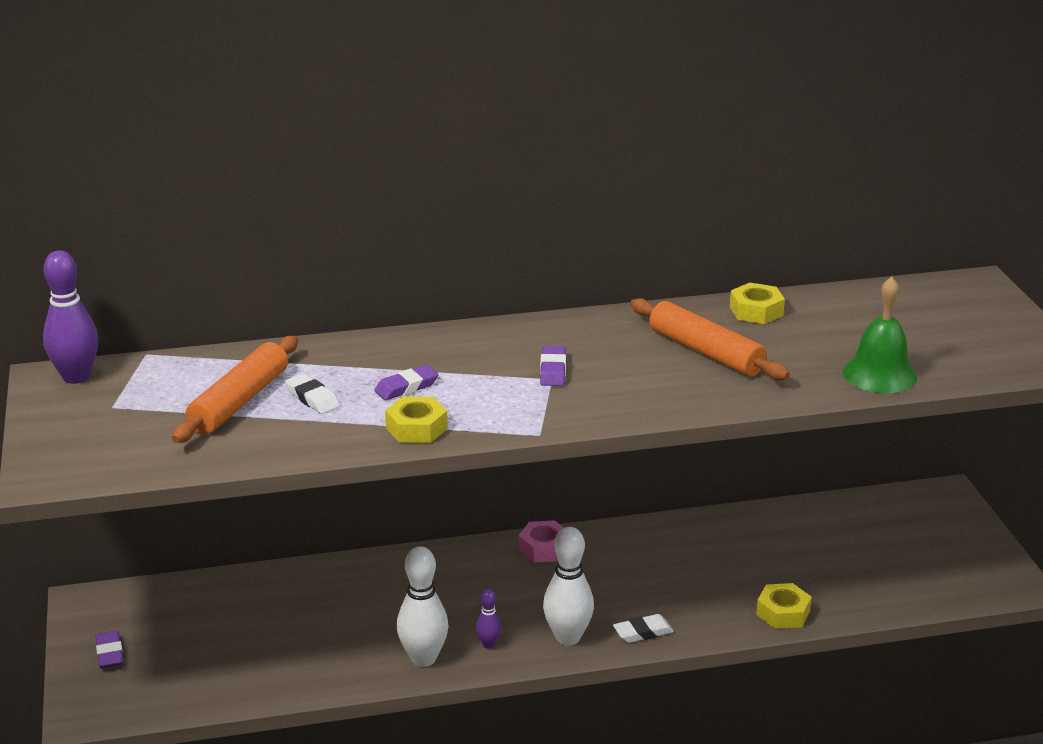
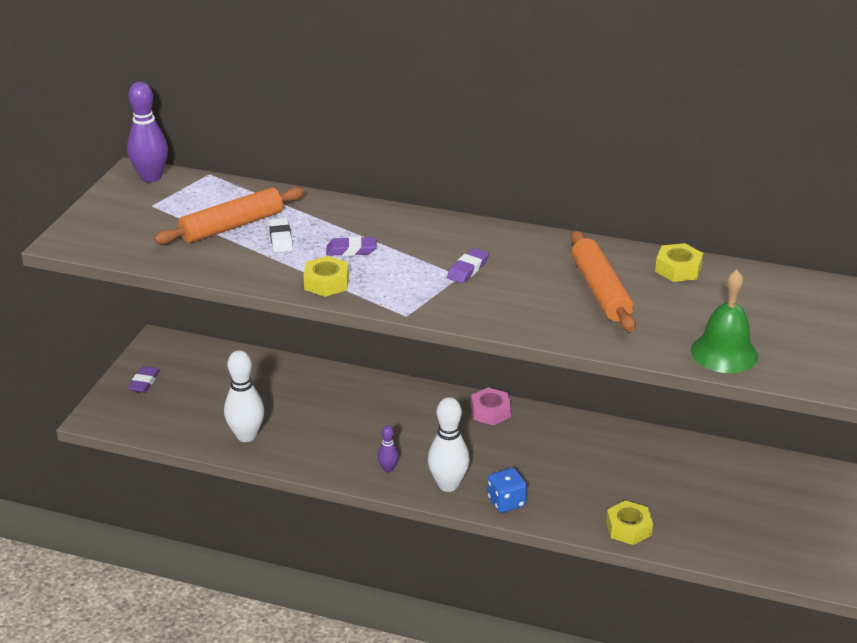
camera: 30 degrees right, 5 degrees up
(423, 658) = (335, 461): white bowling pin -> white bowling pin (246, 436)
(643, 632) = (506, 502): white eraser -> blue dice

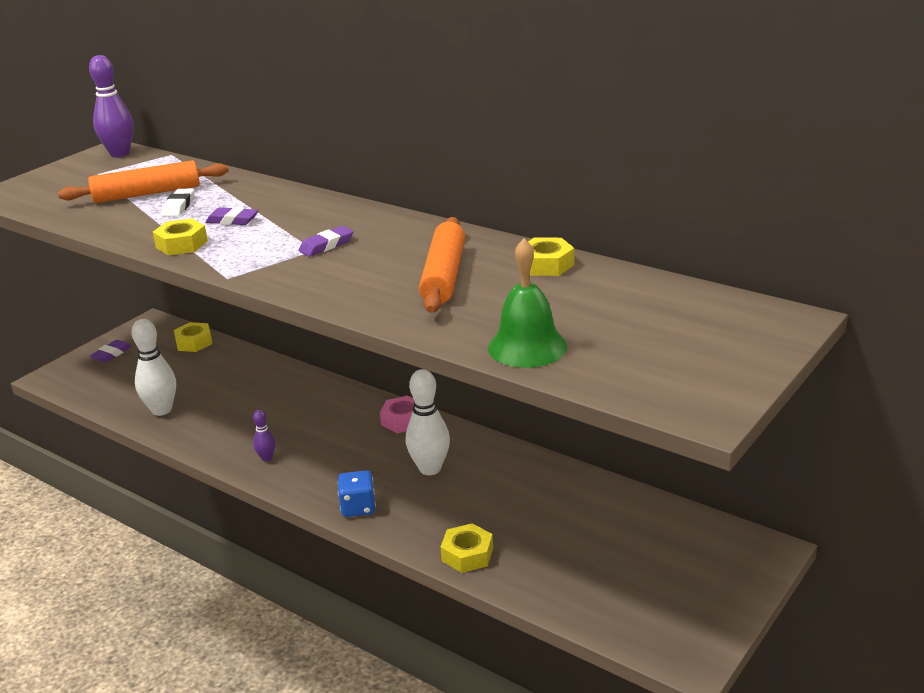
camera: 20 degrees right, 5 degrees down
(224, 358) = (194, 342): none -> yellow nut
(448, 485) = (313, 482): white bowling pin -> white bowling pin (430, 469)

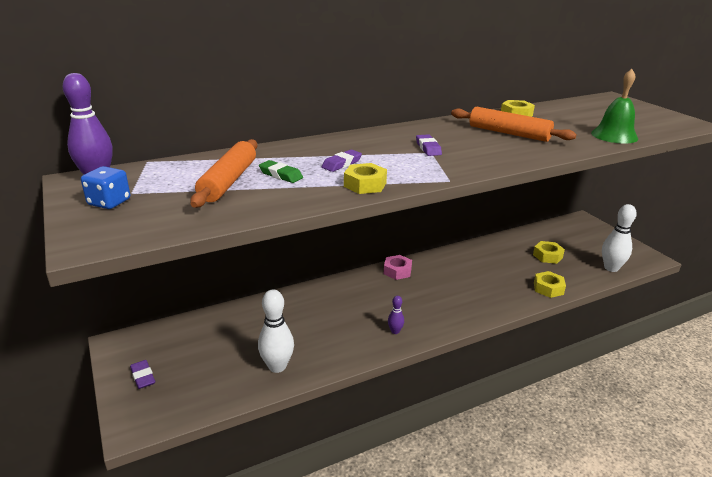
camera: 65 degrees left, 0 degrees up
(179, 206) = (281, 175): white eraser -> green eraser
(194, 342) = (187, 327): yellow nut -> yellow nut (547, 256)
(358, 507) = (480, 310): blue dice -> blue dice (109, 202)
(430, 469) = (457, 277): white bowling pin -> white bowling pin (611, 268)

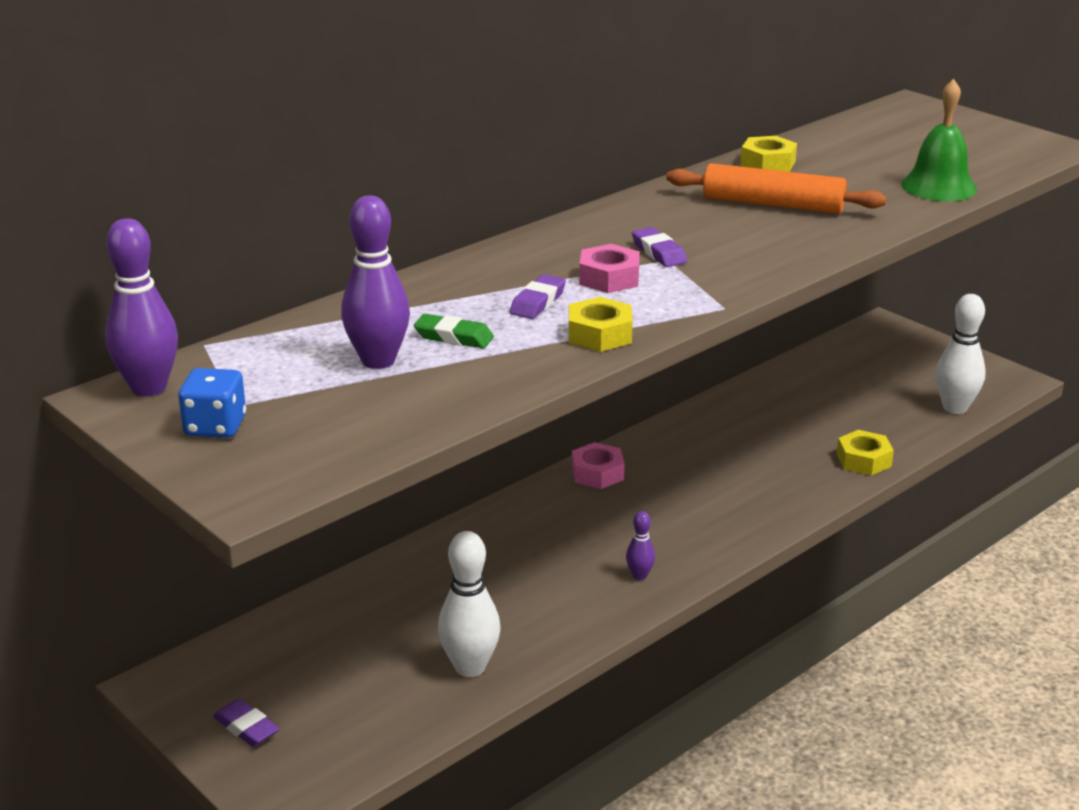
camera: 15 degrees left, 0 degrees up
(229, 181) = (378, 361): orange rolling pin -> purple bowling pin
(391, 157) = (609, 278): none -> pink nut
(547, 256) = (845, 403): yellow nut -> none

